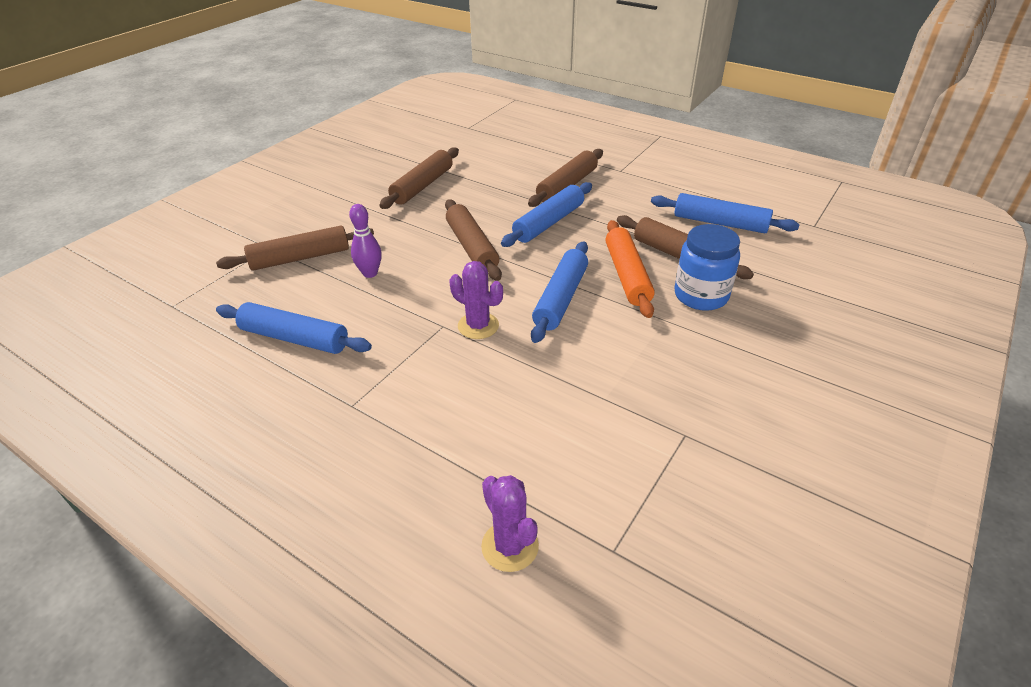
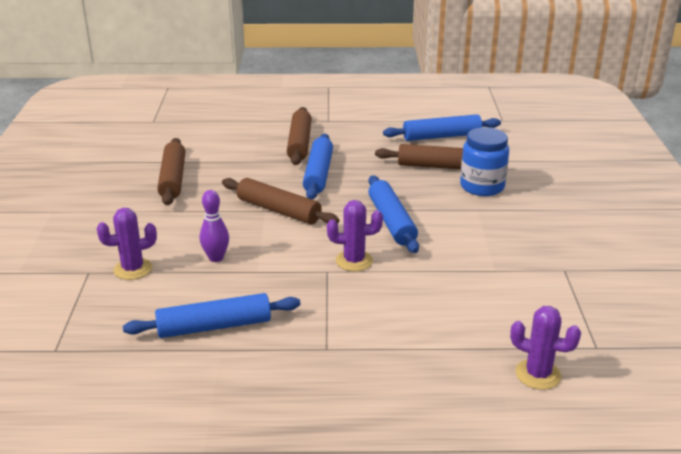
camera: 35 degrees left, 10 degrees down
(300, 258) = (133, 269): brown rolling pin -> purple cactus
(627, 275) = (419, 191): orange rolling pin -> none

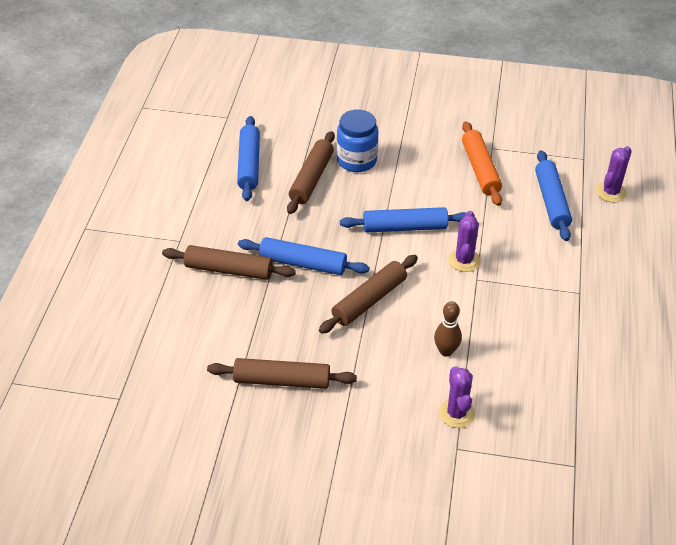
camera: 80 degrees left, 15 degrees up
(214, 326) = (548, 357): blue rolling pin -> blue rolling pin (551, 201)
(216, 258) = (446, 351): purple bowling pin -> brown bowling pin
(517, 263) = (480, 169): none -> orange rolling pin

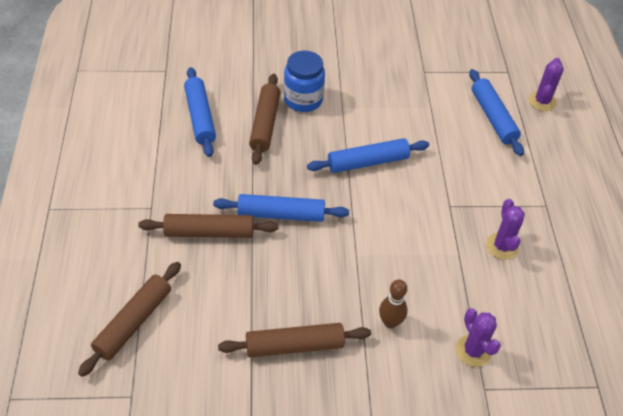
camera: 15 degrees left, 5 degrees up
(369, 300) = (355, 244): brown rolling pin -> brown rolling pin (133, 322)
(446, 351) = (443, 286): brown bowling pin -> brown bowling pin (390, 322)
(464, 260) = (432, 188): purple cactus -> purple cactus (501, 246)
(480, 169) = (420, 94): orange rolling pin -> none

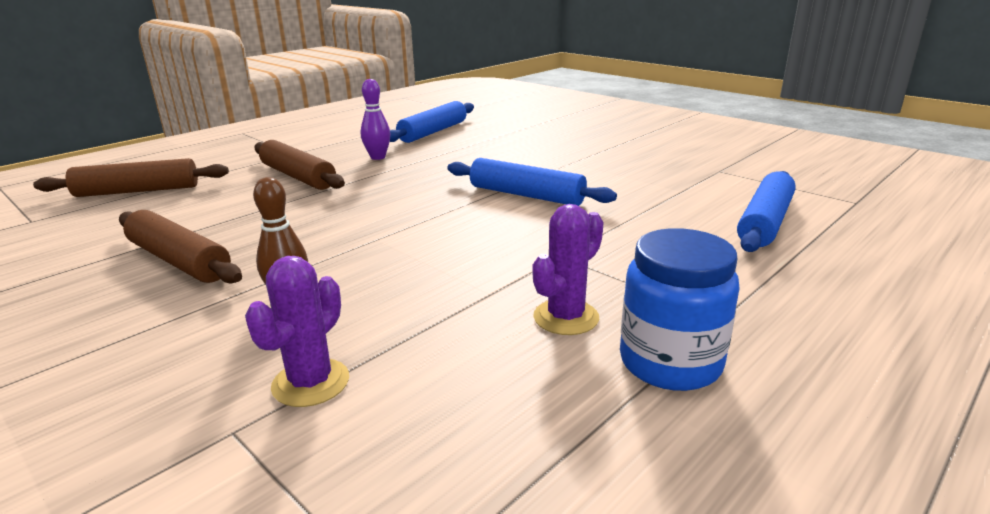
camera: 50 degrees right, 25 degrees down
(220, 175) = (378, 157): none -> purple bowling pin
(265, 124) = (477, 148): brown rolling pin -> none
(281, 214) = (372, 190): blue rolling pin -> none
(303, 100) = (541, 148): blue jar -> blue jar (670, 363)
(542, 101) = (882, 237): purple cactus -> none

